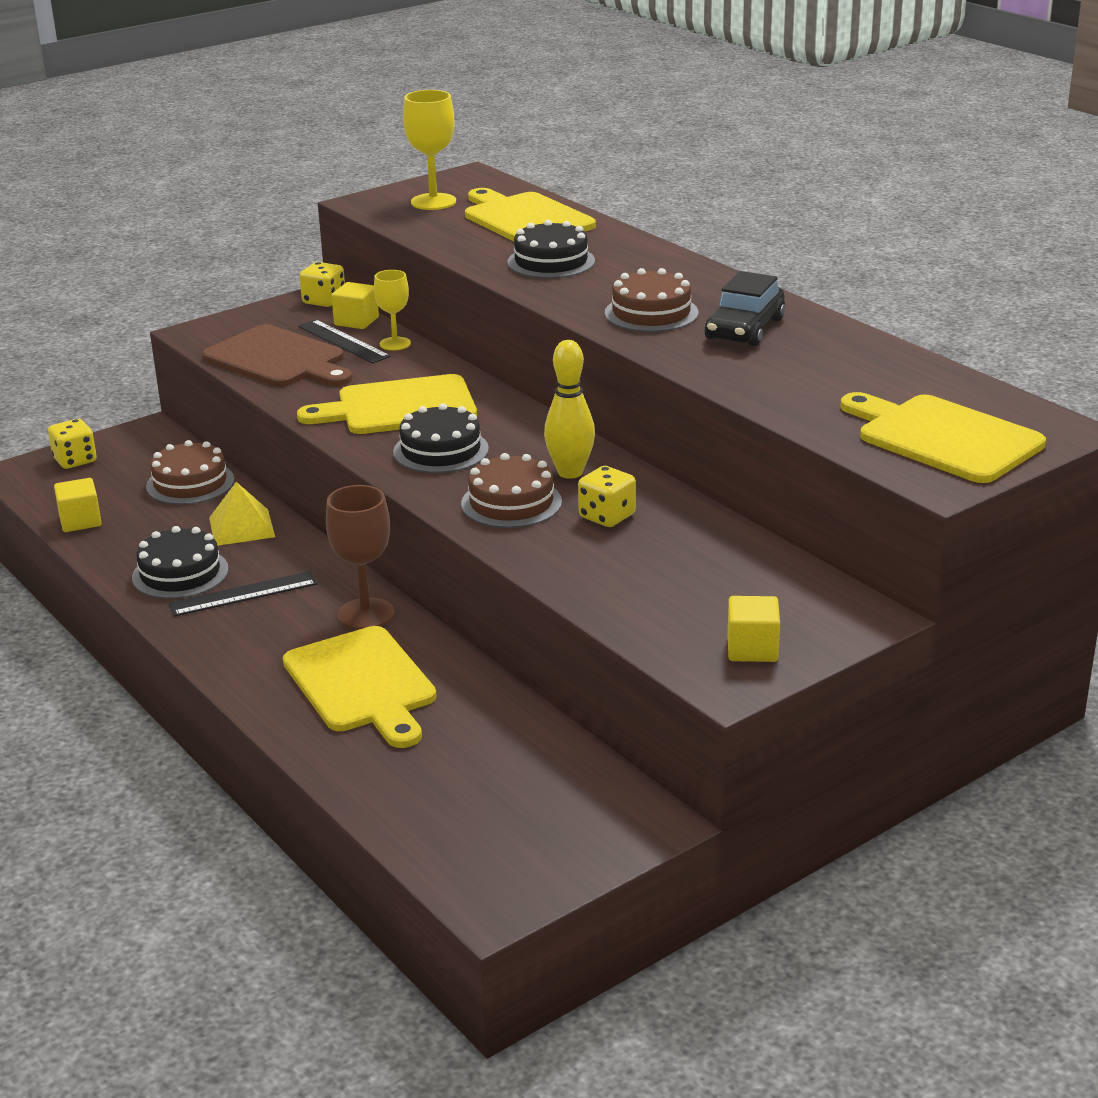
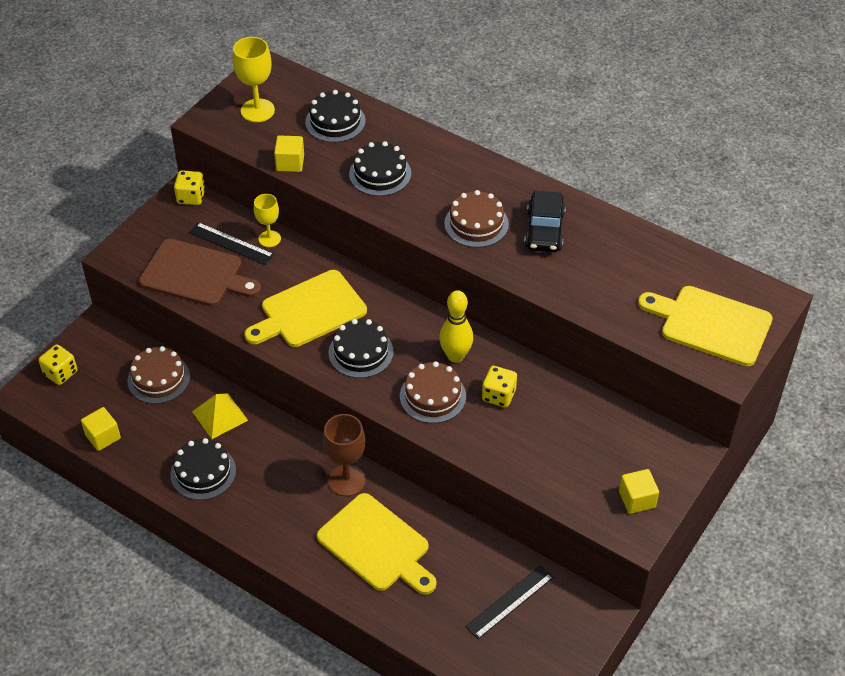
camera: 20 degrees left, 20 degrees up
(243, 594) = (256, 482): black ruler -> black ruler (509, 601)
(356, 321) = (228, 217): yellow cube -> yellow cube (290, 163)
(525, 219) = (335, 121): yellow cutting board -> black cake

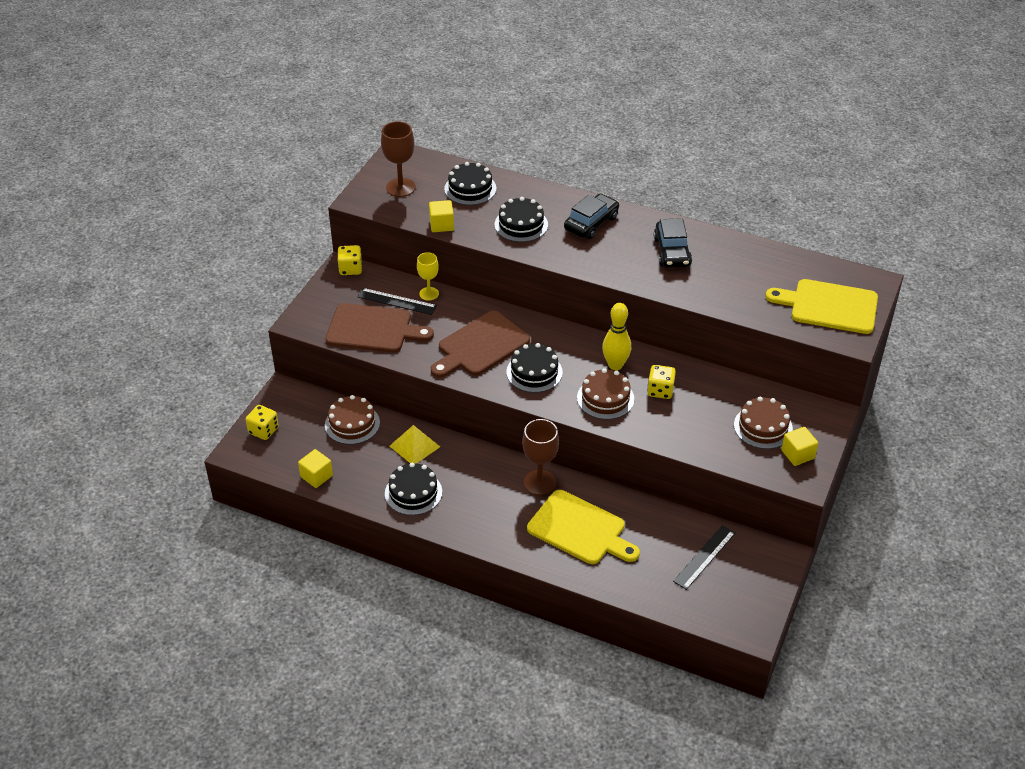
camera: 10 degrees left, 5 degrees down
(257, 110) = (400, 187): yellow goblet -> brown goblet
(309, 311) = (480, 346): yellow cutting board -> brown cutting board
(461, 182) = (591, 223): none -> black car
(476, 224) = (614, 253): brown cake -> brown cake (763, 427)

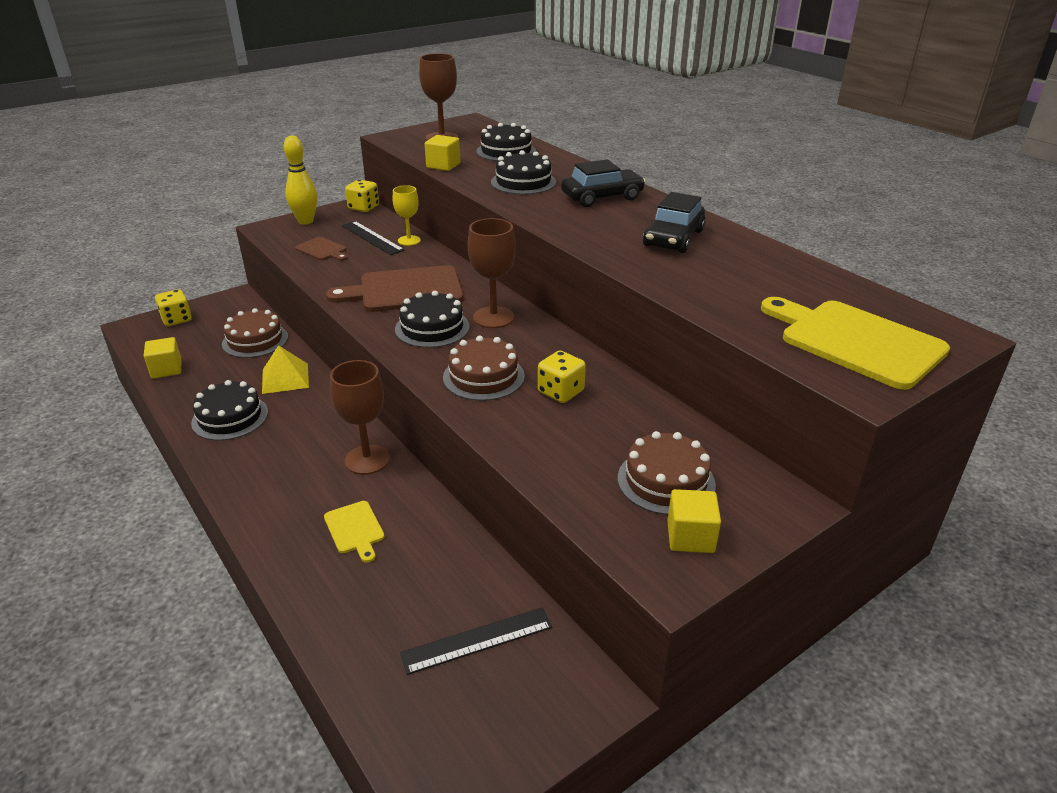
camera: 30 degrees right, 10 degrees down
(373, 329) = (322, 250): brown cutting board -> brown cutting board, size x0.50
(565, 347) = (493, 317): none -> brown goblet
(580, 529) = (355, 529): yellow cutting board -> yellow cutting board, size x0.50
(615, 365) = (532, 350): yellow bowling pin -> yellow bowling pin (305, 221)

